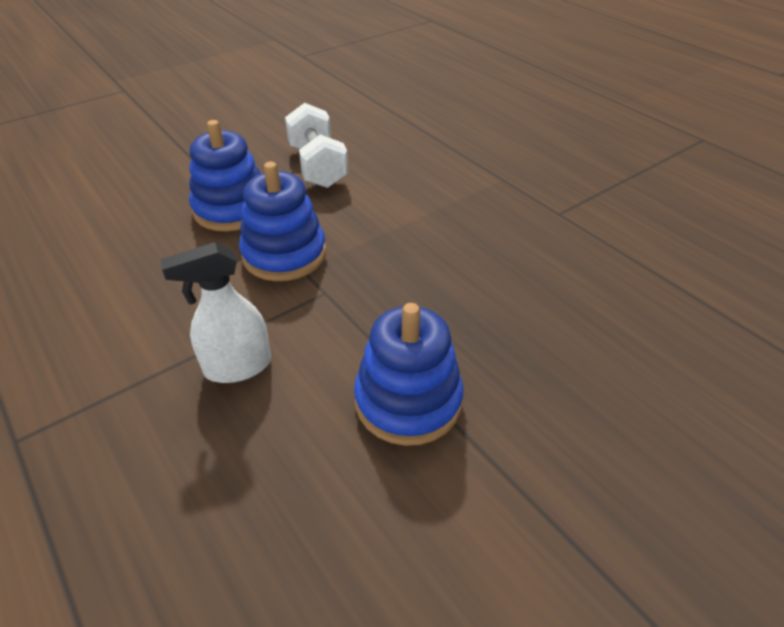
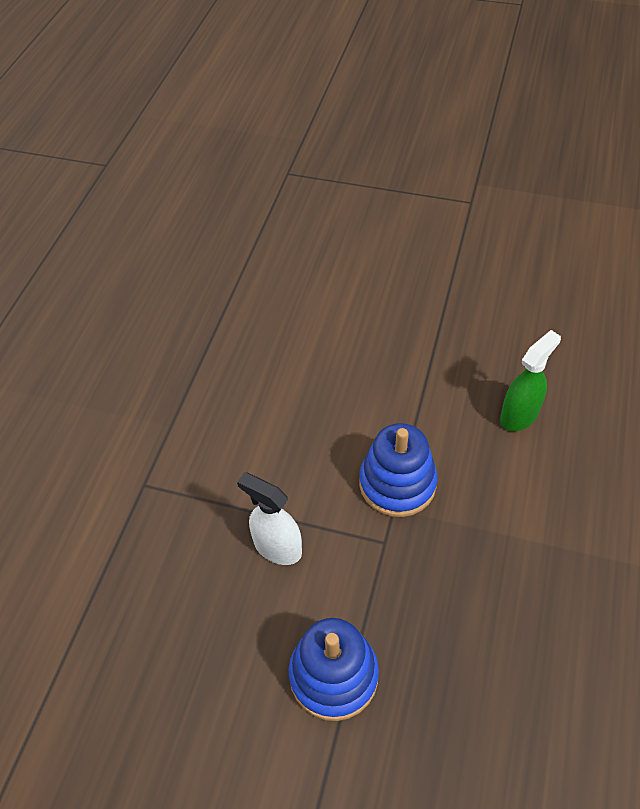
camera: 55 degrees right, 10 degrees up
(232, 209) = (411, 407): blue stacking toy -> none
(318, 166) = (519, 415): white dumbbell -> green spray bottle

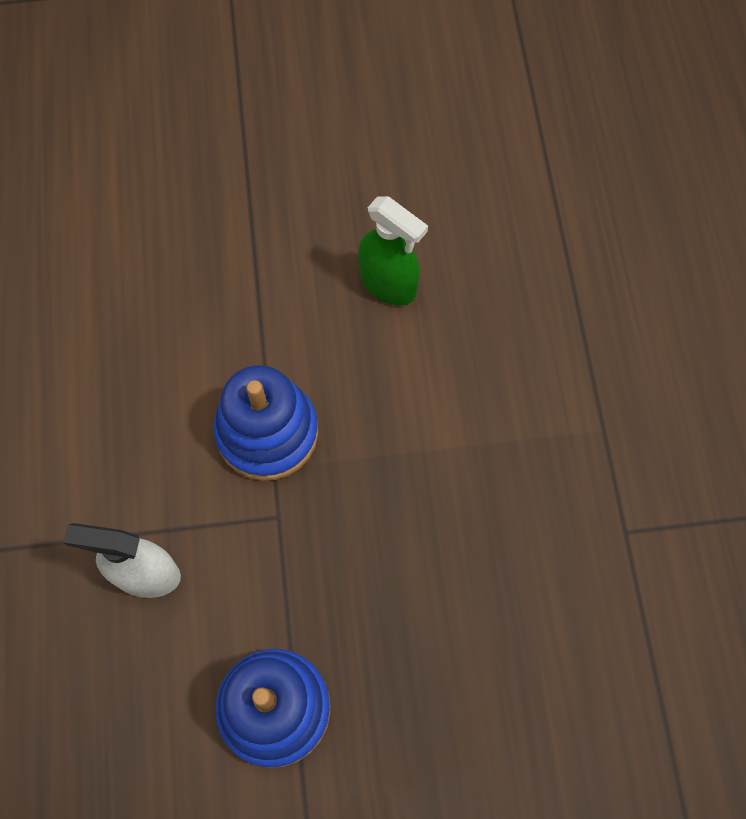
camera: 25 degrees left, 15 degrees up
(519, 415) = (388, 284): green spray bottle -> green spray bottle turned 105 degrees clockwise

